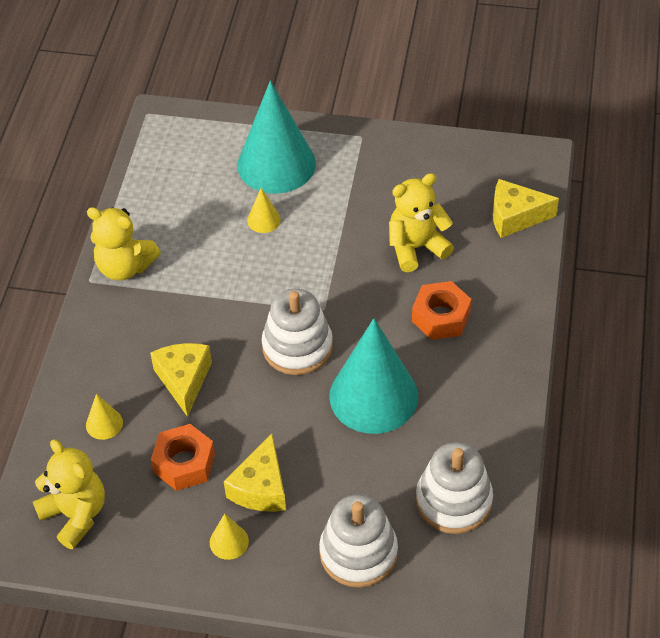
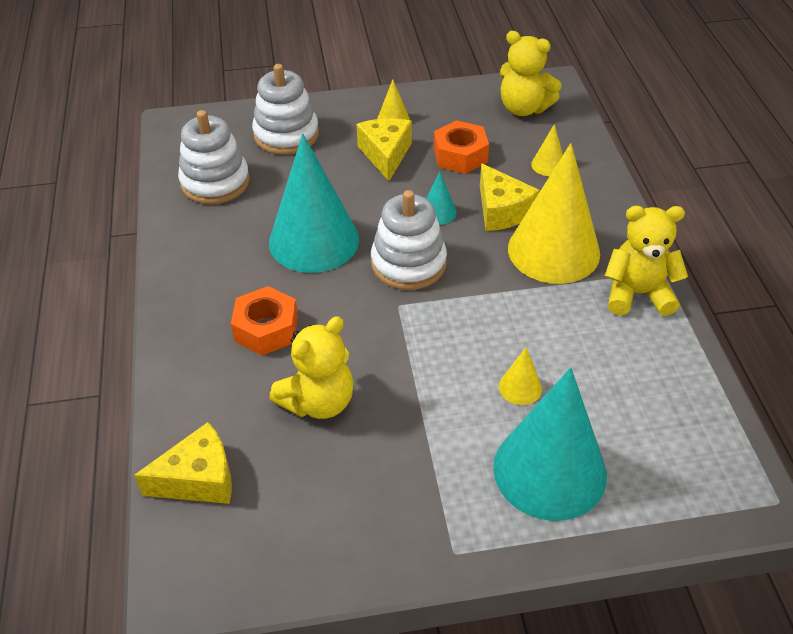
camera: 160 degrees right, 5 degrees down
(164, 325) = (553, 250): none -> yellow cone
(243, 395) = (438, 212): none -> turquoise cone

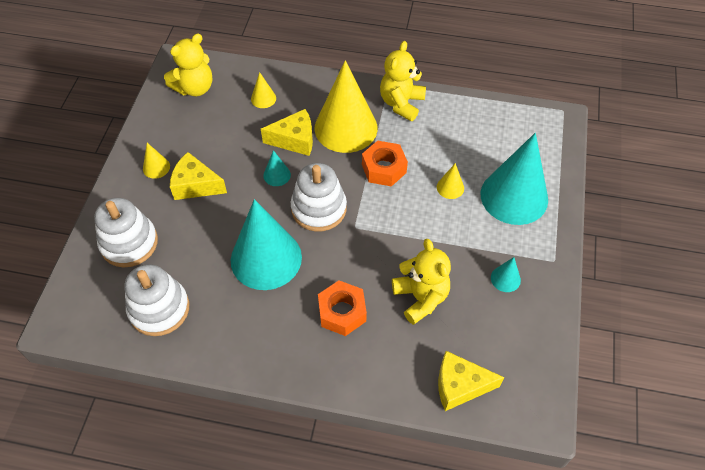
camera: 70 degrees left, 10 degrees up
(199, 479) = (460, 386): yellow cheese -> yellow cheese turned 90 degrees counterclockwise
(392, 493) = (505, 279): none -> turquoise cone
(460, 155) = (224, 142): orange nut -> orange nut (384, 168)

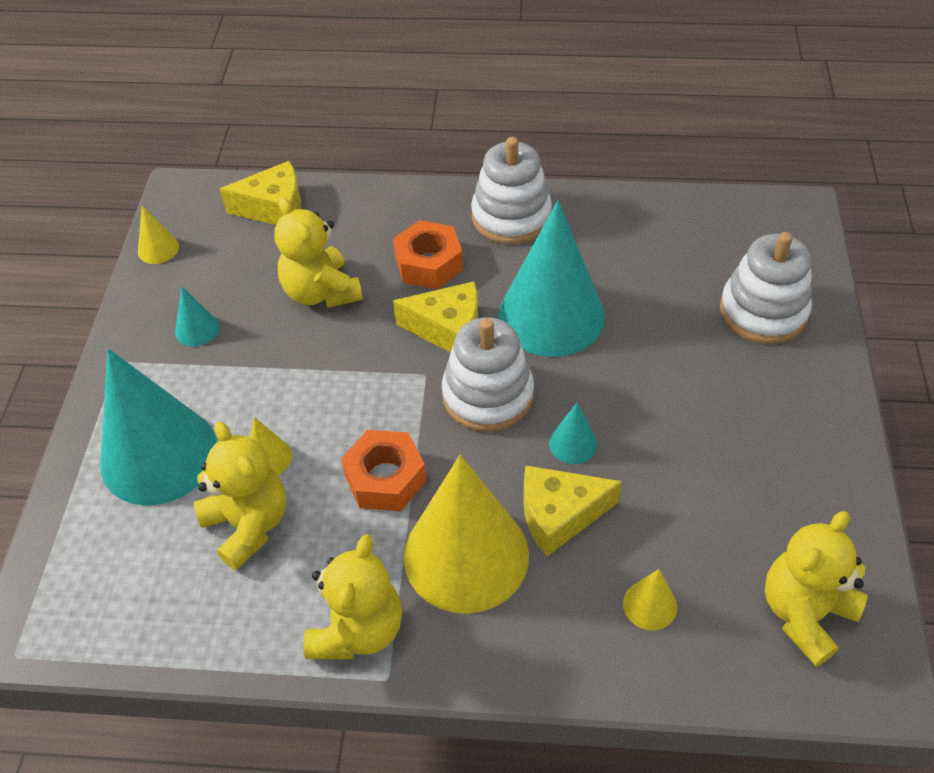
camera: 175 degrees right, 5 degrees down
(156, 167) = (788, 432): yellow cone -> yellow cone (158, 249)
(159, 309) = (675, 240): white stacking toy -> white stacking toy (511, 217)
(195, 185) = (705, 409): yellow cheese -> yellow cheese (448, 329)
(458, 154) = (248, 524): none -> yellow teddy bear

